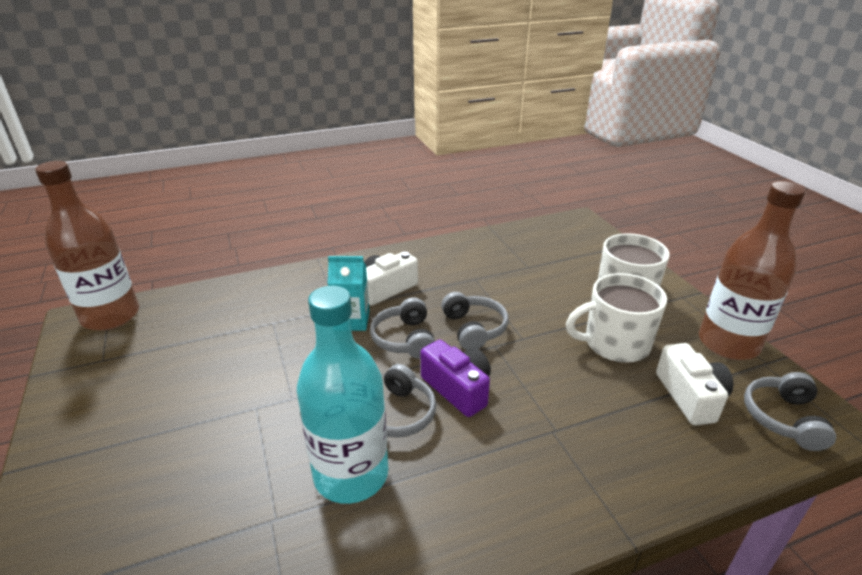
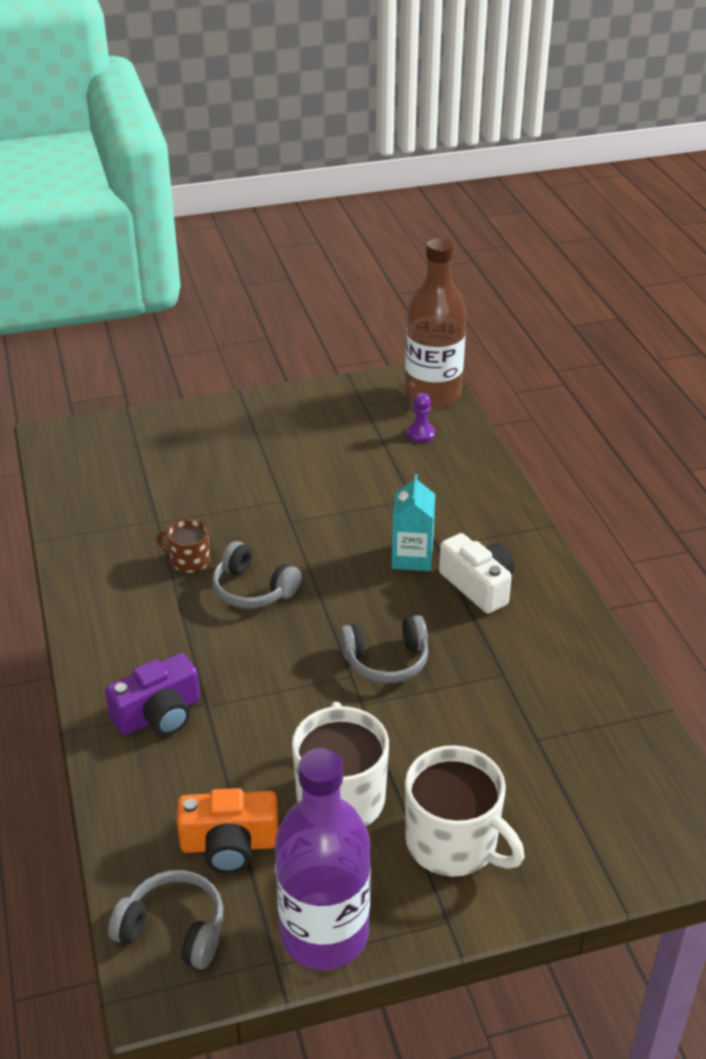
camera: 95 degrees right, 5 degrees up
(174, 321) = (420, 434): none -> purple pawn
(351, 474) = (189, 561): turquoise bottle -> brown mug
(404, 339) = (372, 599): grey headphones -> none
(458, 389) = (282, 637): purple camera -> purple camera (159, 714)
(690, 396) = (229, 844): white camera -> orange camera
(728, 343) = (324, 934): brown bottle -> purple bottle

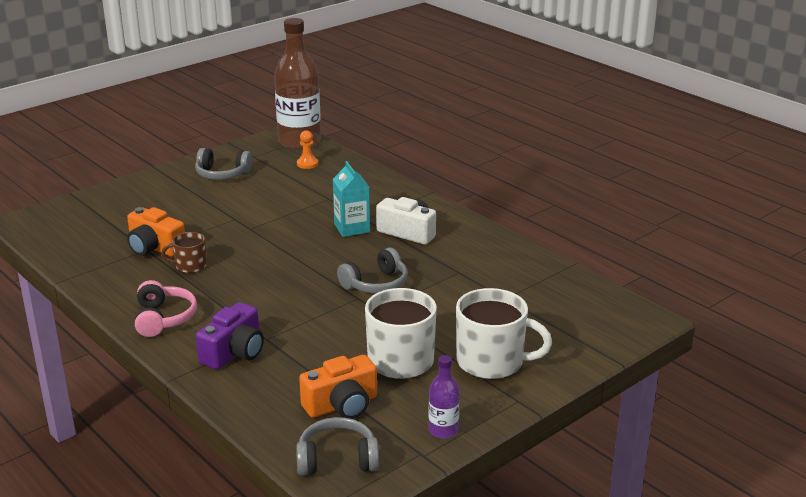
camera: 25 degrees left, 10 degrees down
(114, 634) = (164, 318): none -> pink headphones
(167, 520) = (154, 248): none -> orange camera
(253, 590) = (251, 270): grey headphones -> grey headphones (222, 174)
(324, 934) = (443, 430): purple bottle -> purple bottle, size x0.45
(420, 434) = (307, 164): purple pawn -> orange pawn

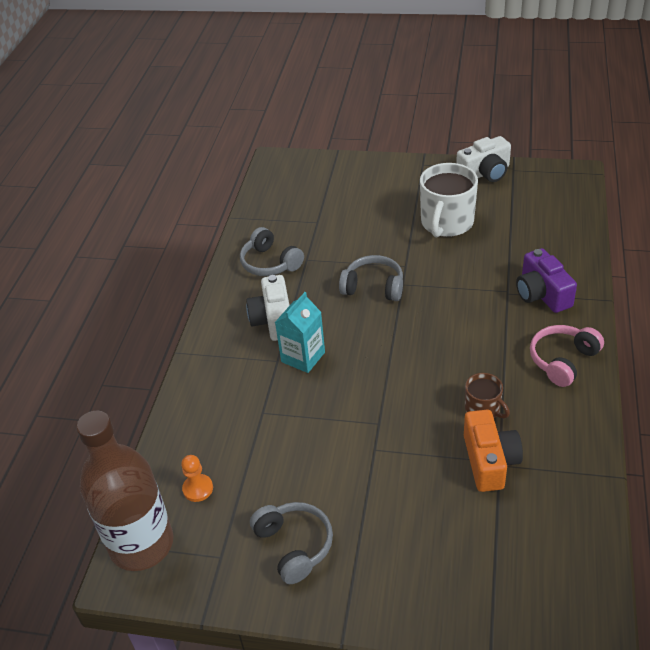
camera: 125 degrees left, 15 degrees up
(234, 352) = (542, 294): purple camera -> purple camera turned 105 degrees counterclockwise
(337, 459) = (561, 191): grey headphones -> grey headphones (270, 263)
(342, 405) = (519, 217): orange camera -> none
(443, 430) = (485, 173): purple bottle -> white camera
(492, 362) = (399, 190): white mug -> none

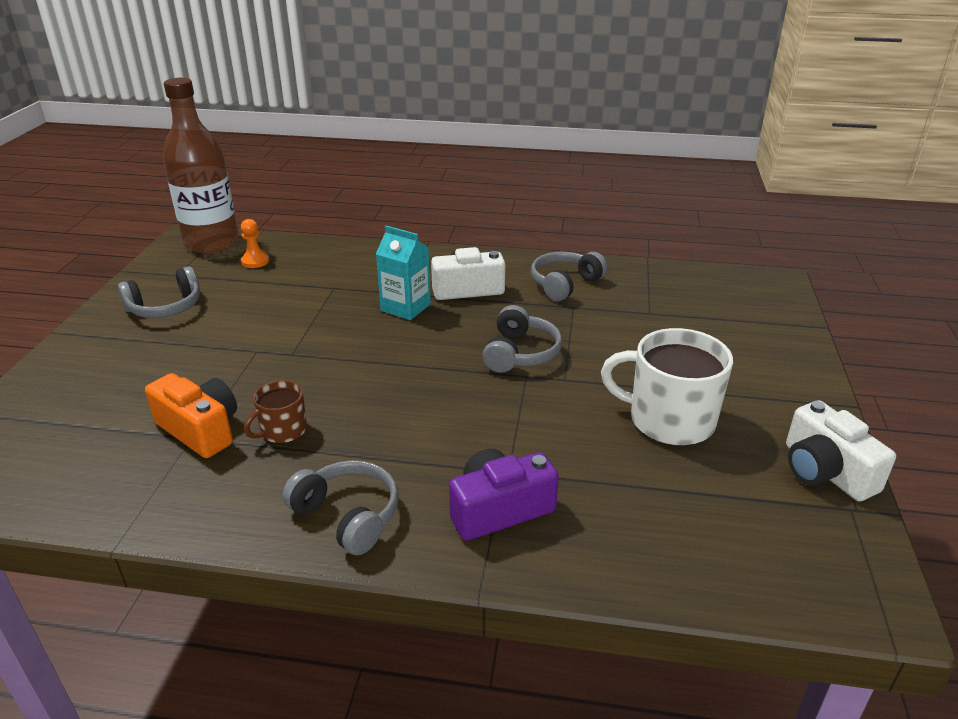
camera: 85 degrees right, 10 degrees down
(489, 461) = (200, 430): orange camera -> orange camera turned 135 degrees counterclockwise
(562, 360) = (348, 515): pink headphones -> grey headphones

